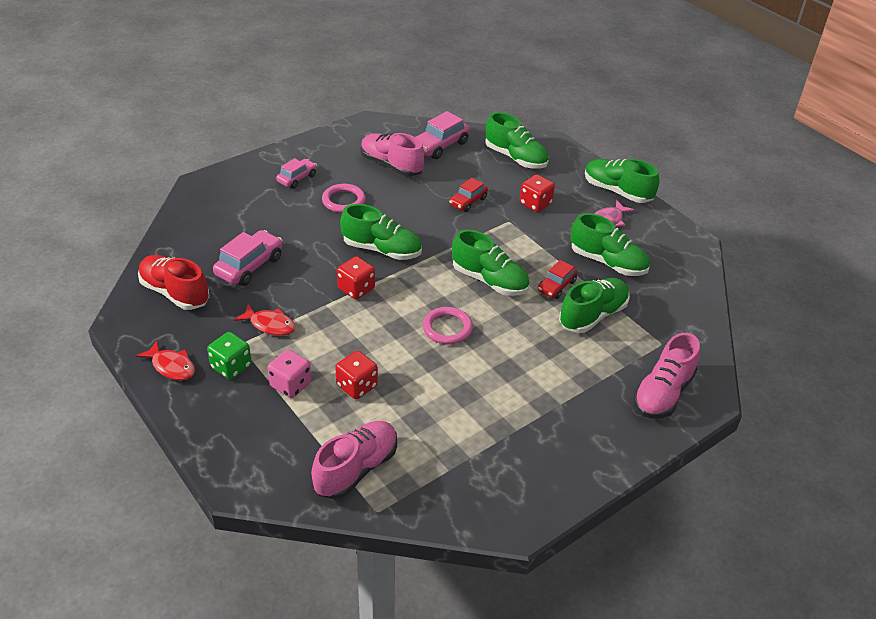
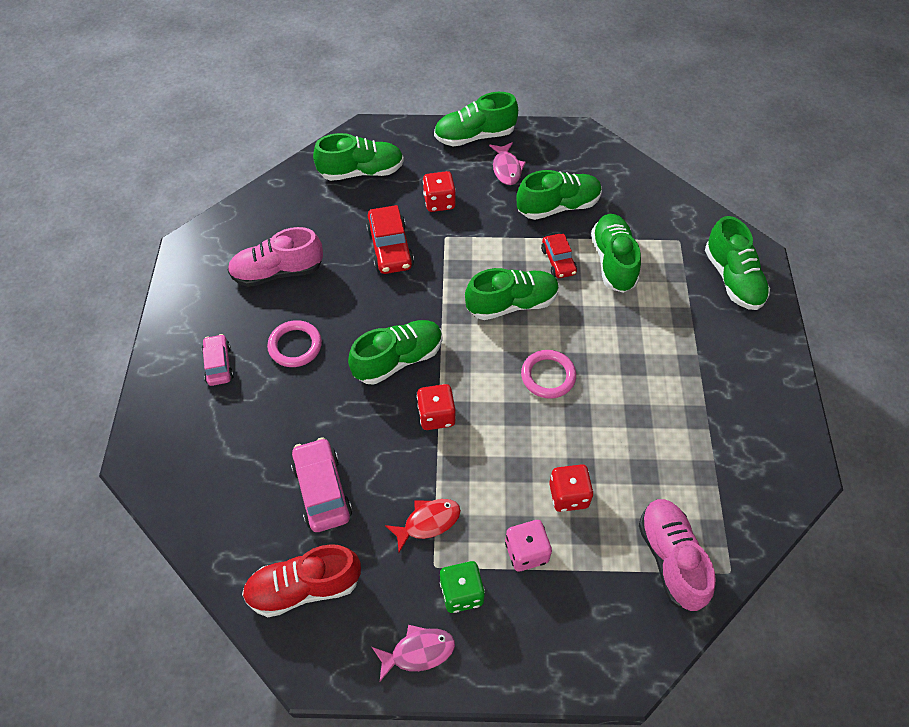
camera: 50 degrees left, 15 degrees up
(171, 366) = (418, 652): red fish -> pink fish
(440, 146) = (286, 214): pink car -> none
(468, 201) = (390, 248): red car -> red car, size x1.55
(663, 393) = (732, 279): pink shoe -> green shoe

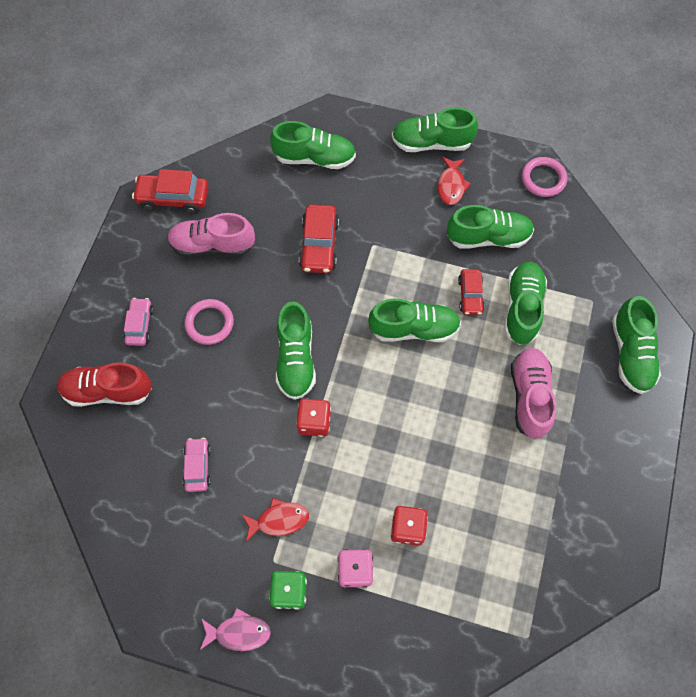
camera: 15 degrees right, 10 degrees up
(223, 237) = (173, 198): none -> red car
(304, 587) = (161, 550): red shoe -> red shoe (108, 391)
(322, 490) = (198, 466): pink car -> pink car, size x0.64
(398, 359) = (296, 359): green shoe -> green shoe turned 105 degrees clockwise
(439, 202) = (377, 207): red dice -> none
(506, 168) = (451, 185): pink fish -> red fish
(548, 376) = (425, 409): pink ring -> pink ring (543, 179)
(671, 558) = (479, 611): pink shoe -> pink shoe (529, 396)

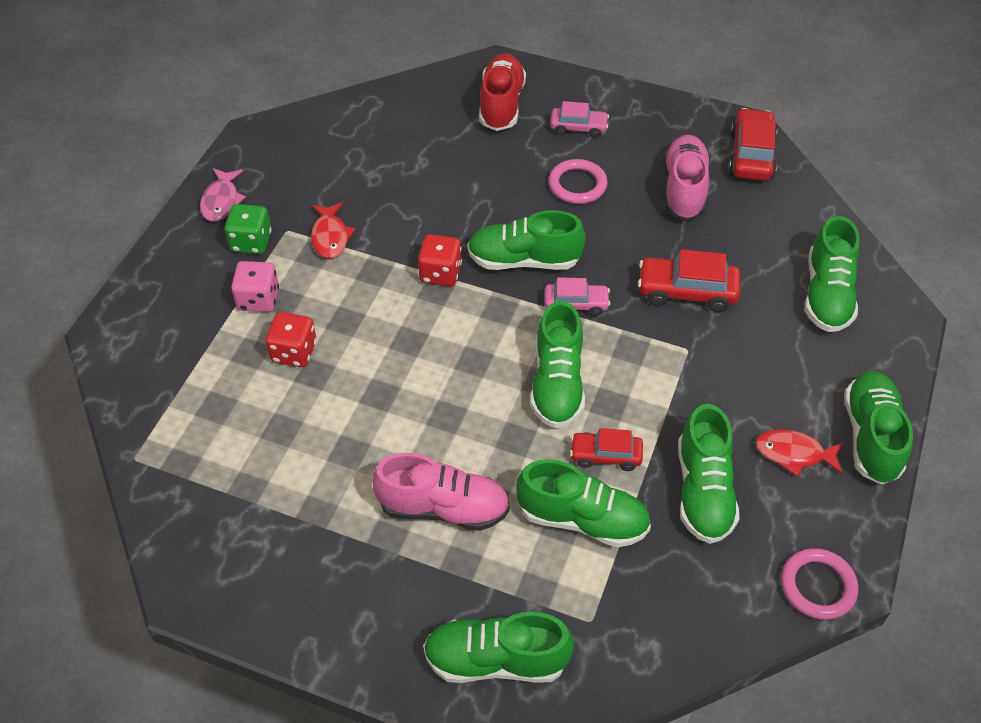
camera: 95 degrees right, 15 degrees down
(198, 466) = (404, 173): pink car -> pink car (576, 304)

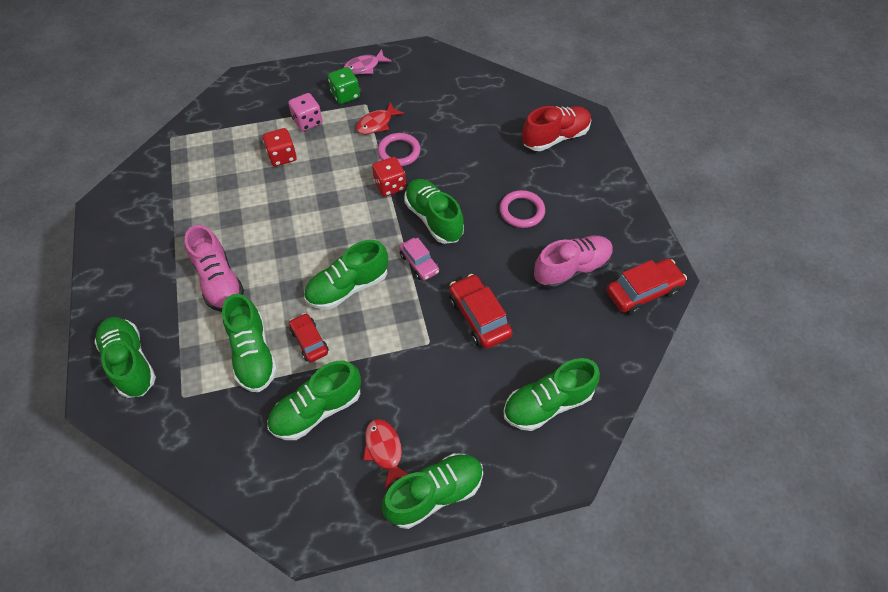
camera: 55 degrees right, 5 degrees up
(578, 128) = (573, 185): pink car -> none
(818, 586) = (282, 517): pink ring -> pink ring (399, 152)

